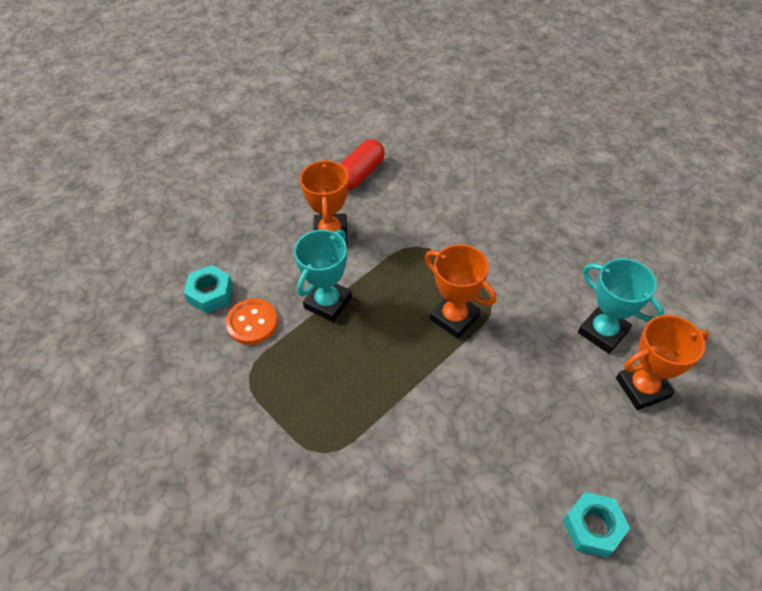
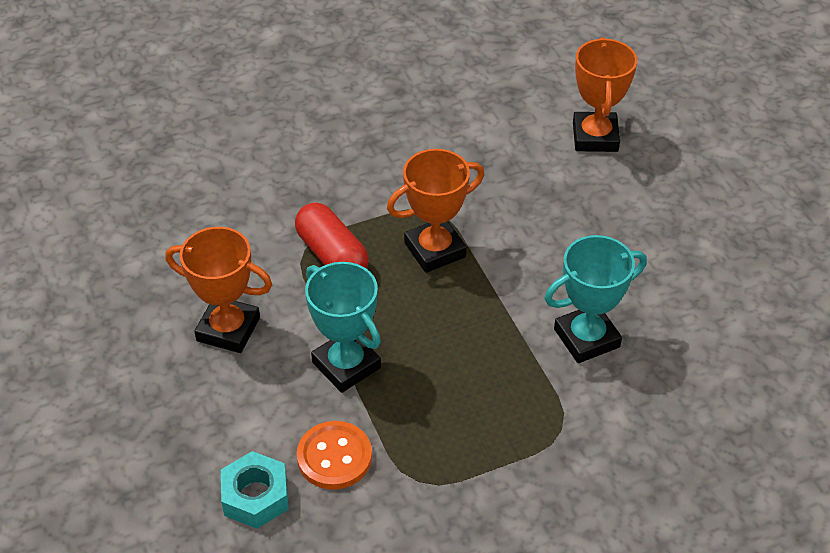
camera: 70 degrees left, 5 degrees down
(360, 174) = (138, 265): red capsule -> red capsule (332, 255)
(593, 527) = (726, 234): turquoise nut -> none
(603, 332) = (516, 137): turquoise trophy -> turquoise trophy (586, 338)

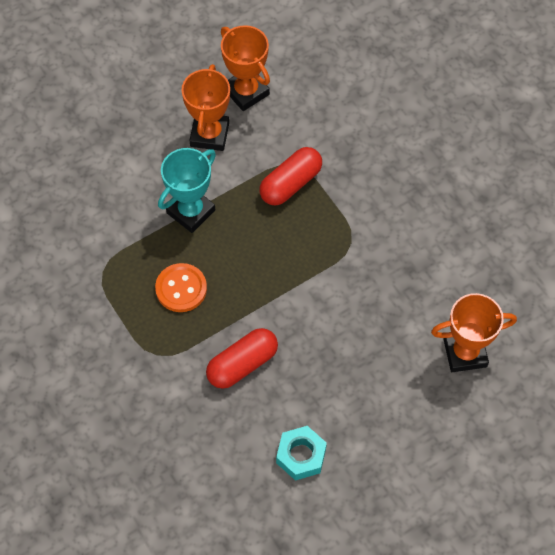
camera: 80 degrees right, 15 degrees up
(255, 496) = (78, 180): turquoise nut -> turquoise nut (301, 456)
(334, 457) = (114, 218): orange button -> orange button (181, 289)
(435, 250) = (309, 250): orange trophy -> orange trophy (246, 92)
(586, 338) = (242, 364): turquoise trophy -> red capsule

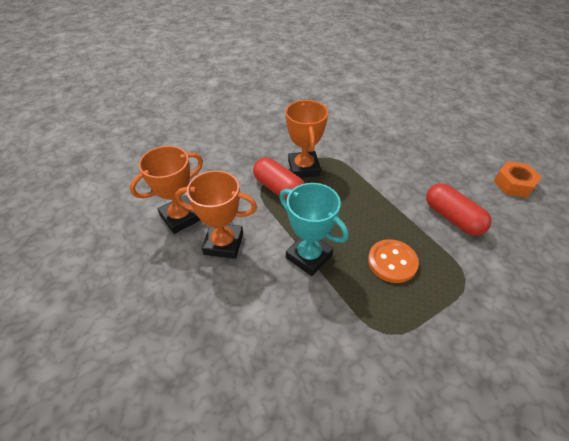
camera: 90 degrees left, 15 degrees down
(301, 456) = (513, 184): turquoise nut -> orange nut
(465, 353) = (404, 111): orange trophy -> orange trophy (304, 168)

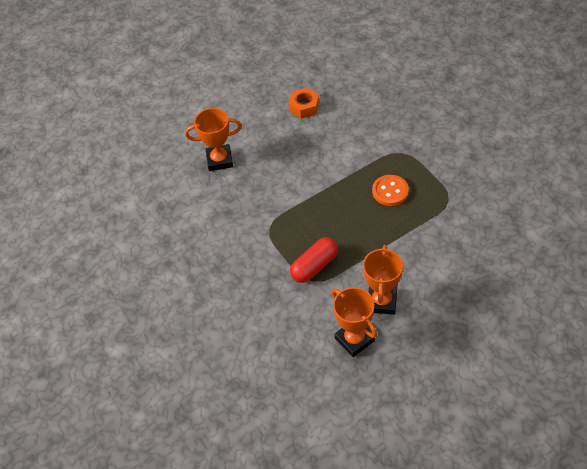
camera: 85 degrees left, 5 degrees up
(304, 168) = (285, 248): orange trophy -> orange trophy (219, 160)
(309, 256) = (390, 242): turquoise trophy -> none
(452, 218) = (343, 150): red capsule -> none

